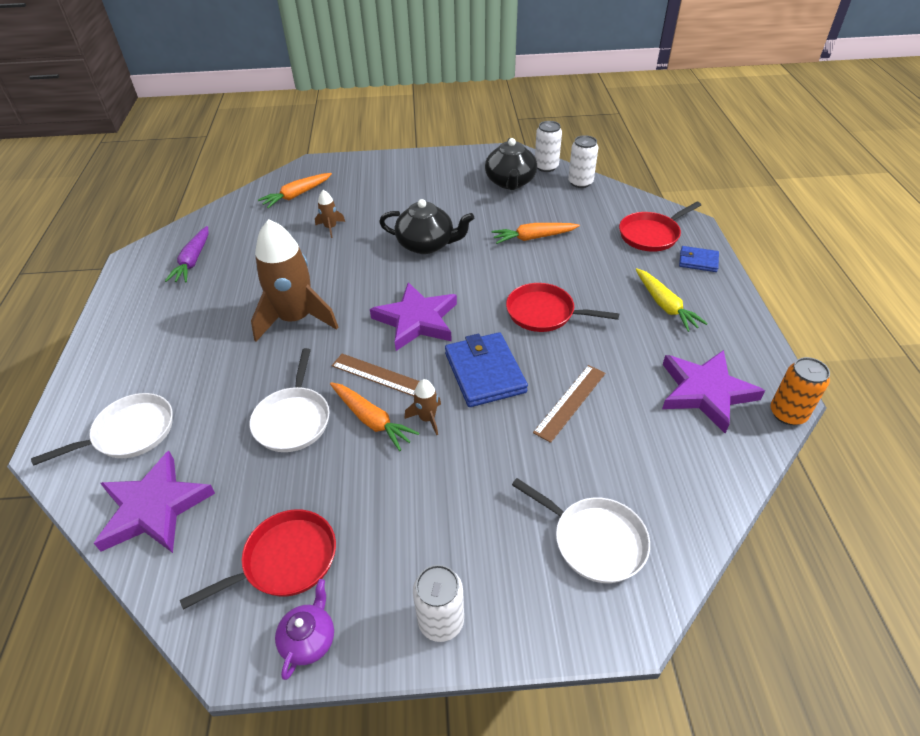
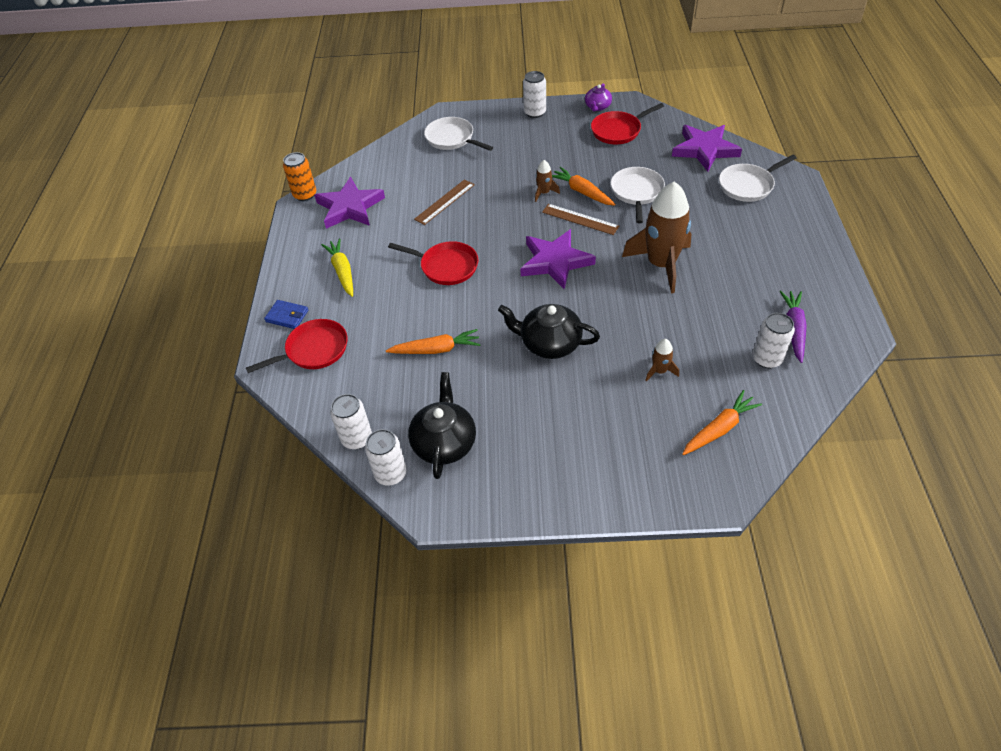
camera: 175 degrees left, 5 degrees up
(233, 238) = (767, 358): none -> white can
(485, 372) = (501, 221): blue wallet -> none

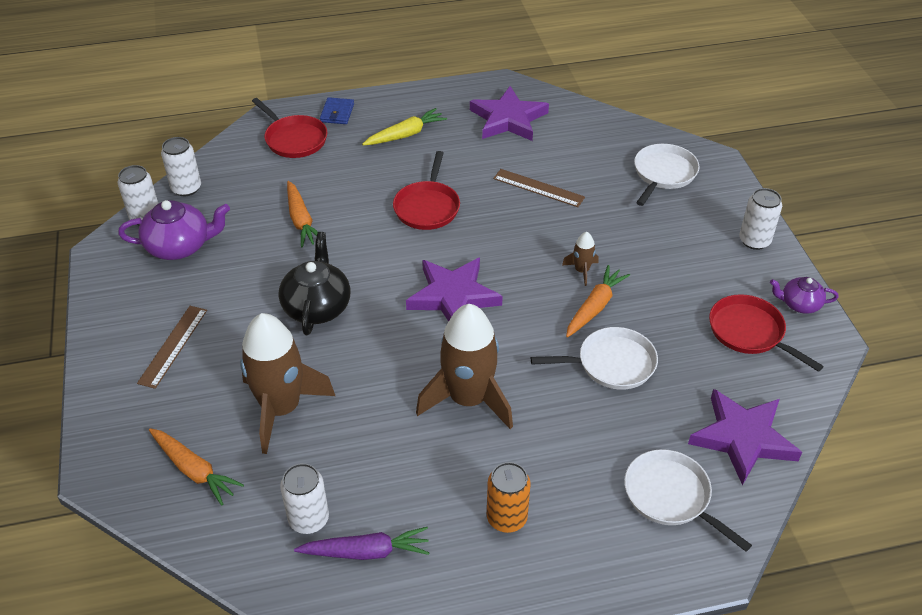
camera: 75 degrees right, 5 degrees down
(305, 195) = (520, 84): orange can -> orange can (506, 518)
(444, 443) = (180, 246): black teapot -> purple teapot
(580, 219) = (539, 311): brown ruler -> brown ruler (173, 346)
(659, 371) = (281, 408): brown rocket -> brown rocket, size x2.32

